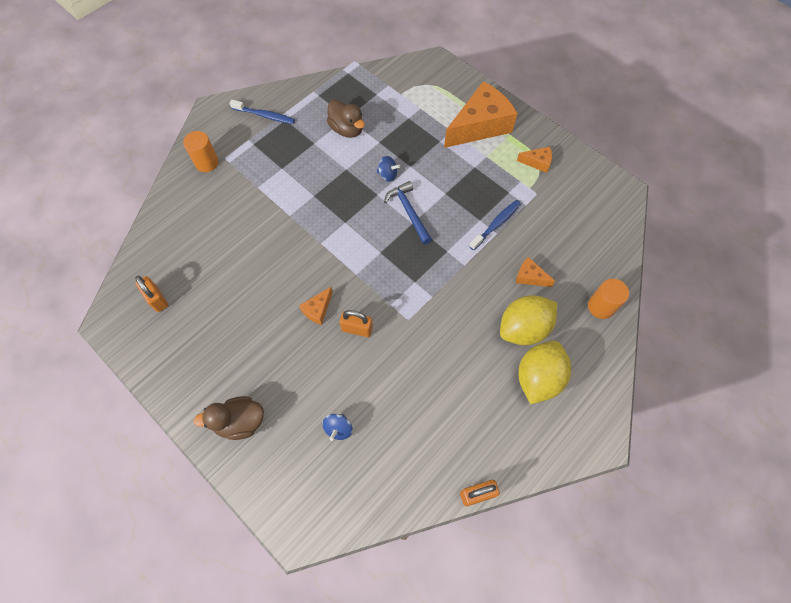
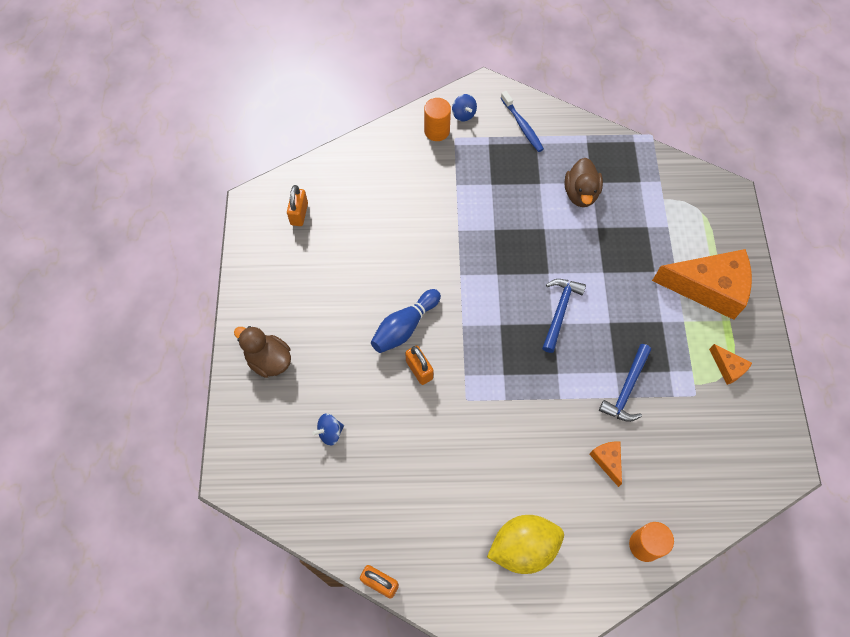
camera: 45 degrees right, 0 degrees up
(318, 309) = (405, 327): orange cheese -> blue bowling pin
(387, 175) = (574, 263): blue spinning top -> blue spinning top (463, 114)
(496, 224) = (626, 389): blue toothbrush -> blue hammer
(523, 328) = (554, 497): yellow lemon -> none

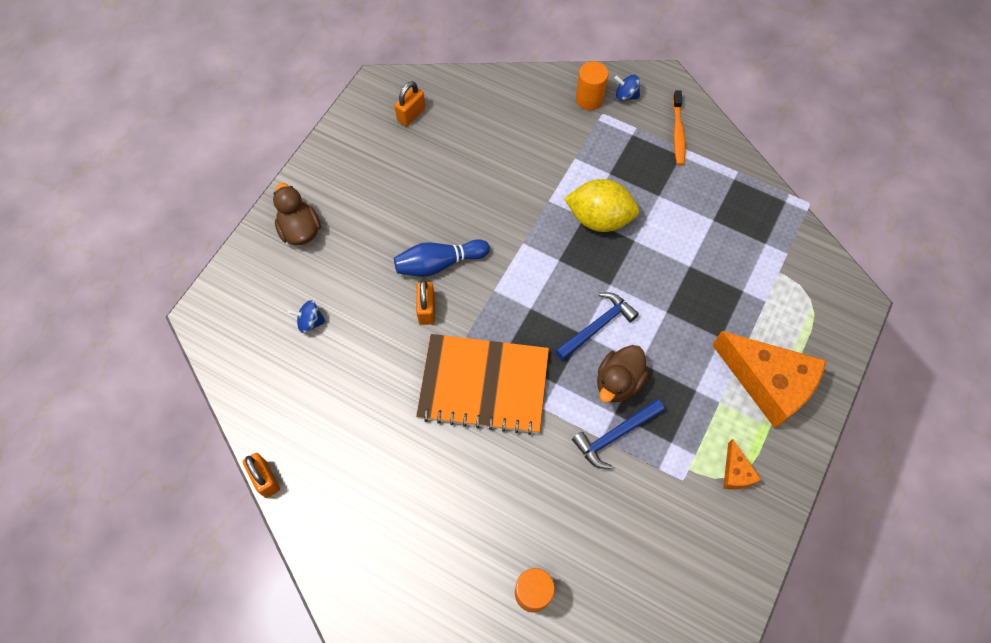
camera: 30 degrees right, 0 degrees up
(463, 114) = (626, 95): blue spinning top -> blue spinning top turned 105 degrees clockwise
(504, 405) = (483, 384): none -> orange notebook
(522, 126) = (678, 133): blue toothbrush -> orange toothbrush
(523, 547) = (414, 525): yellow lemon -> yellow lemon (599, 219)
(580, 193) = (694, 225): brown duck -> brown duck (618, 382)
(607, 461) = (549, 492): orange cheese -> none

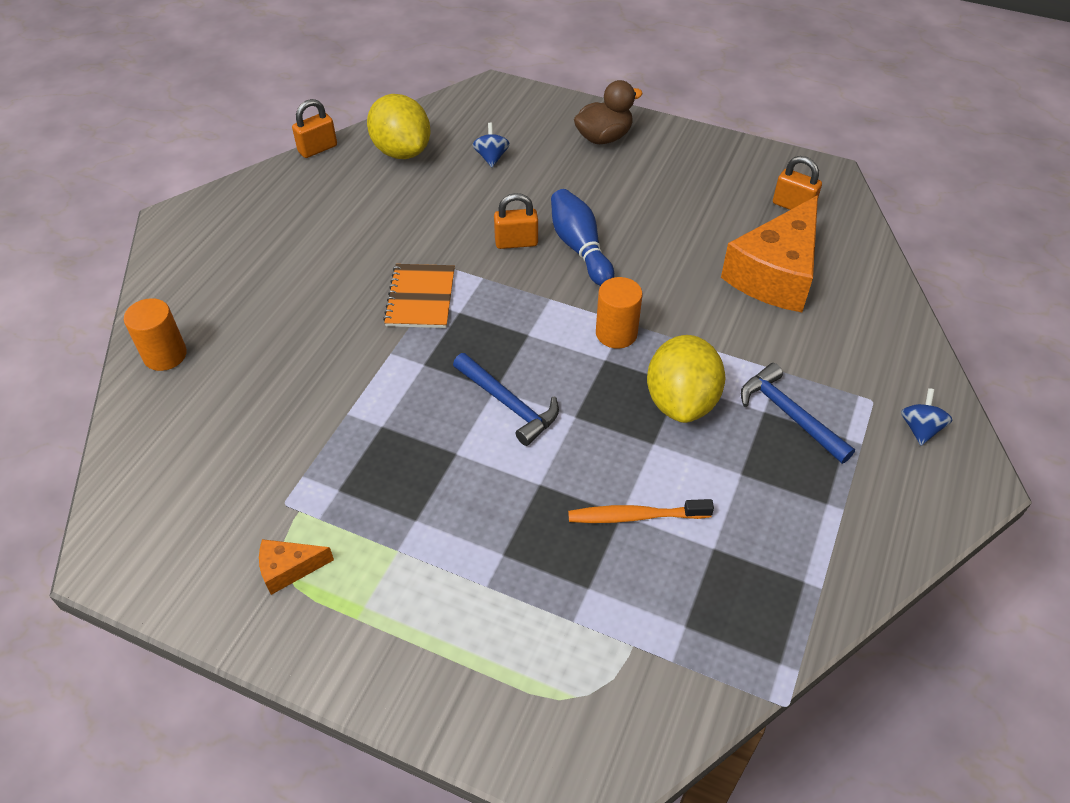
camera: 85 degrees right, 15 degrees down
(286, 399) = (402, 151): none -> yellow lemon
(483, 384) = (420, 298): orange notebook -> orange notebook, size x0.56
(589, 99) = (893, 383): orange cylinder -> orange cylinder (616, 333)
(615, 435) = (351, 427): blue hammer -> blue hammer (789, 414)
(618, 382) = (426, 429): brown duck -> none
(678, 133) = (871, 499): orange toothbrush -> orange toothbrush (635, 516)
(768, 383) = (428, 619): orange cheese -> orange cheese (775, 274)

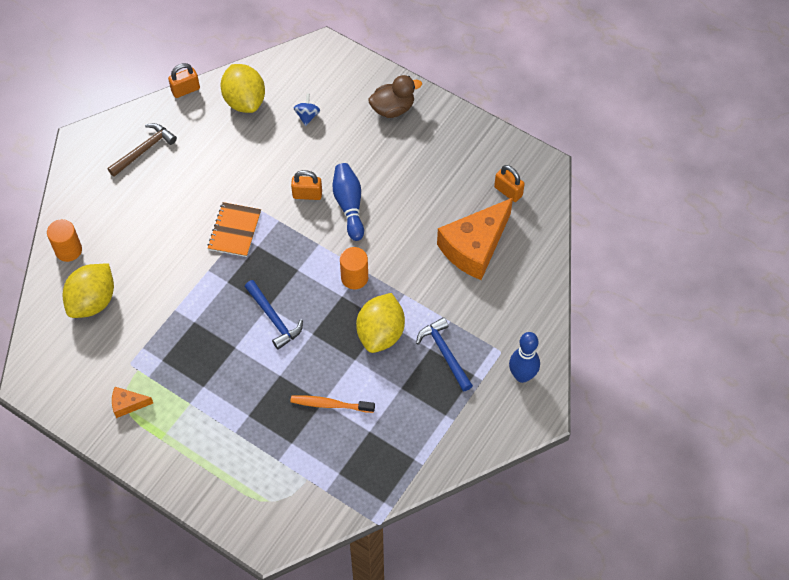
camera: 10 degrees right, 10 degrees up
(211, 420) = (93, 301): none -> yellow lemon
(269, 219) = (144, 150): none -> brown hammer
(920, 428) = (522, 375): blue spinning top -> blue bowling pin

